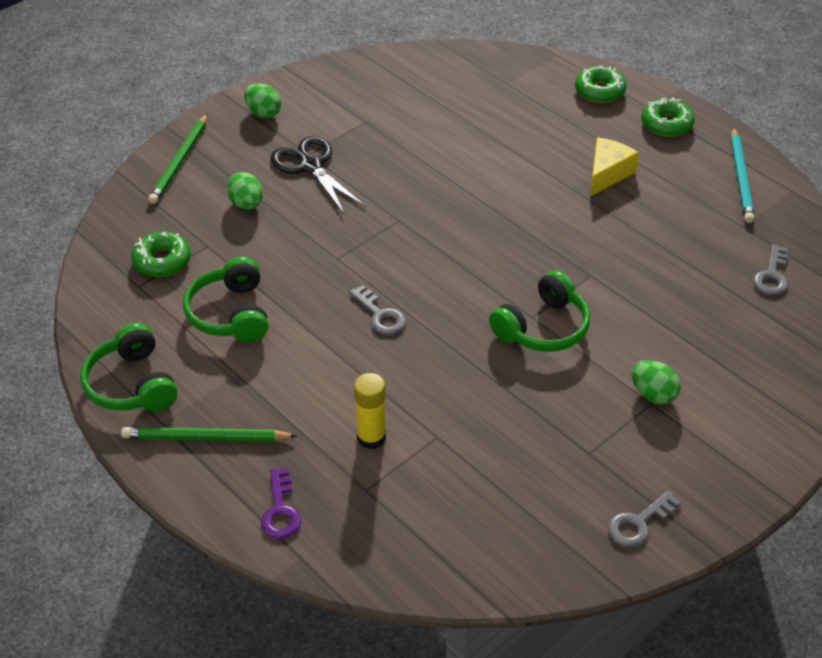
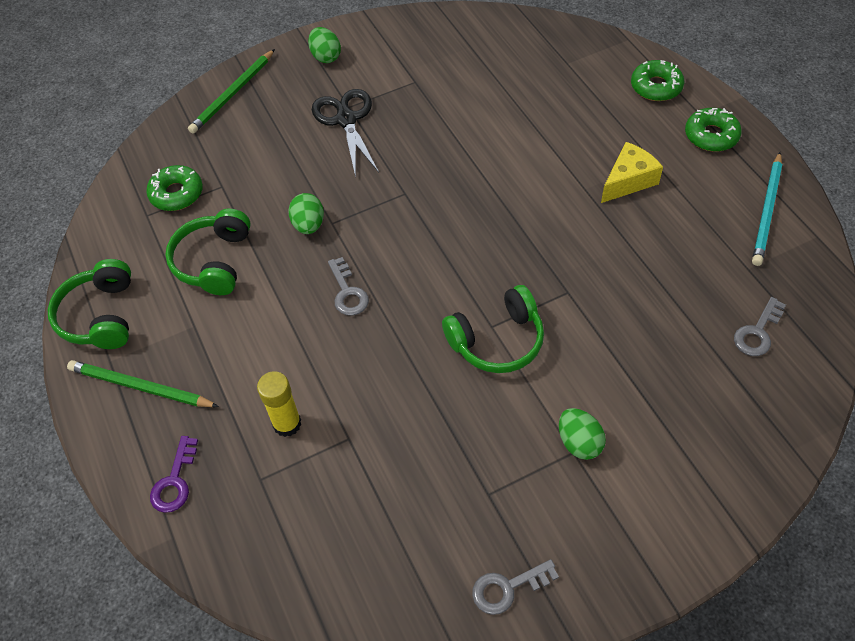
camera: 20 degrees right, 10 degrees up
(246, 204) = (273, 149): green egg -> green egg (308, 225)

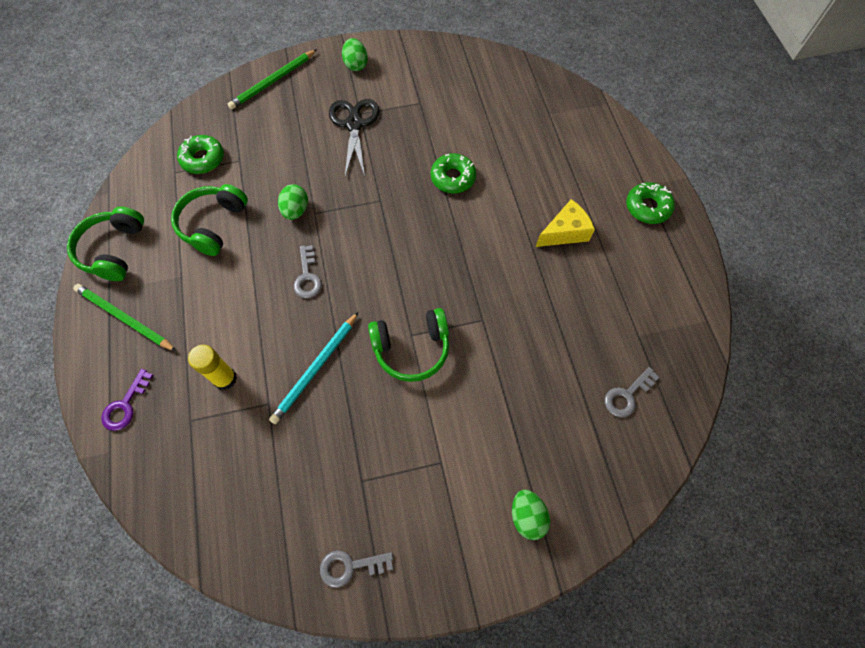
camera: 10 degrees right, 10 degrees up
(579, 442) = (448, 455): green egg -> green egg (527, 516)
(656, 87) = (616, 152): green donut -> green donut (453, 178)
(767, 211) = (672, 287): turquoise pencil -> turquoise pencil (316, 368)

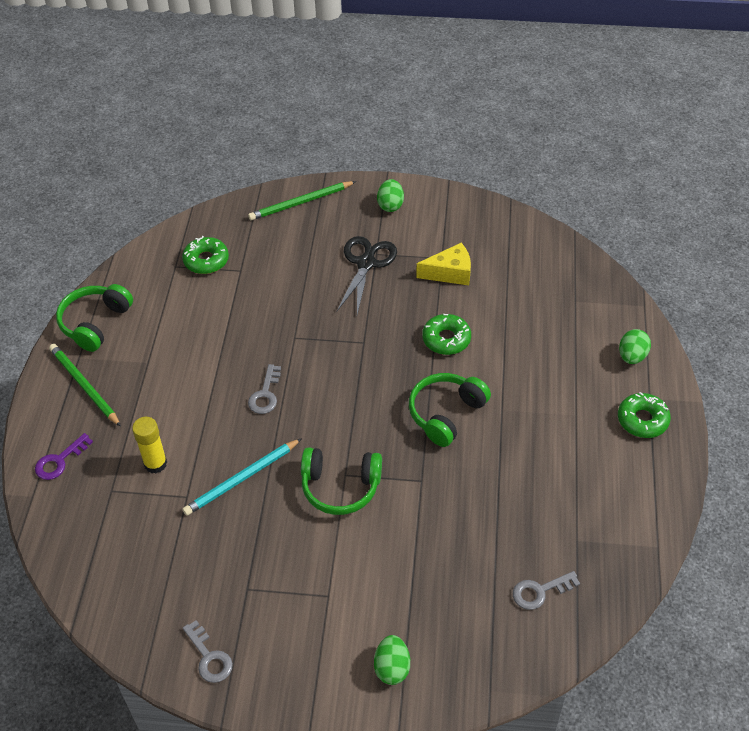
camera: 20 degrees right, 15 degrees down
(213, 224) = (194, 323): green headphones -> green headphones (446, 414)
(296, 210) = (277, 330): green egg -> green egg (632, 356)
(350, 566) = (209, 657): grey key -> grey key turned 135 degrees counterclockwise
(565, 232) = (541, 421): yellow cheese -> yellow cheese (450, 273)

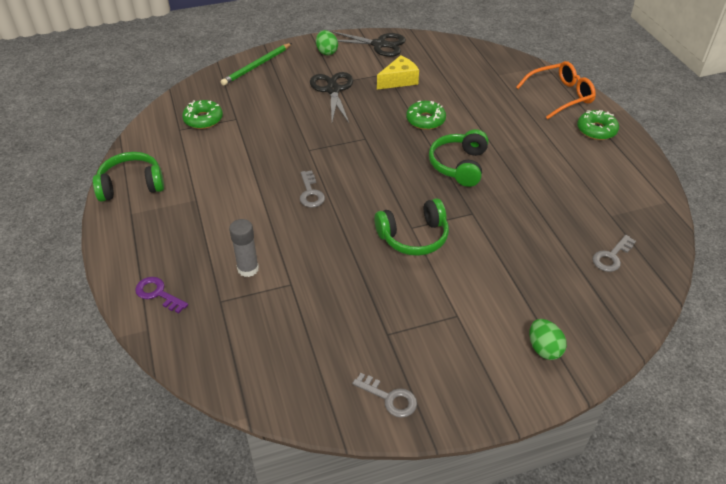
camera: 25 degrees left, 5 degrees down
(60, 460) = (158, 294): purple key -> purple key turned 105 degrees clockwise
(84, 386) = (149, 232): green pencil -> none
(95, 323) = (131, 185): green headphones -> green headphones turned 75 degrees clockwise
(155, 463) = (248, 269): yellow glue stick -> grey glue stick
(242, 479) = (330, 256): turquoise pencil -> none
(458, 212) = (379, 44): none -> black scissors
(632, 356) = (560, 96): green egg -> orange glasses

